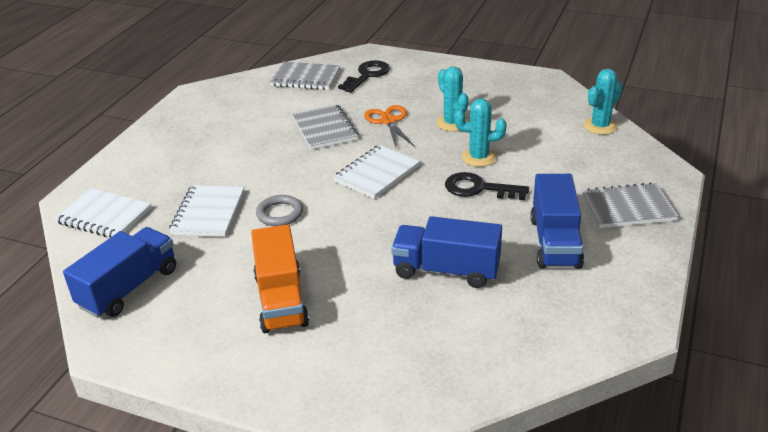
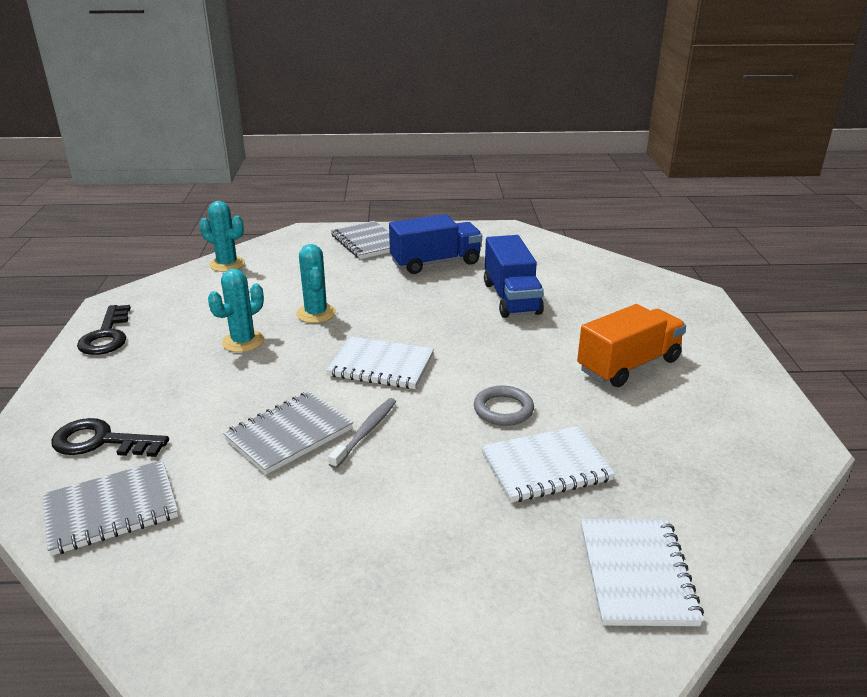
camera: 115 degrees left, 5 degrees down
(129, 288) = (722, 472): blue truck -> none
(303, 154) = (365, 432): none -> grey toothbrush
(305, 78) = (111, 510): grey notebook -> grey notebook turned 75 degrees clockwise
(389, 121) = (250, 387): orange scissors -> none
(478, 188) = (375, 304): black key -> black key (106, 336)

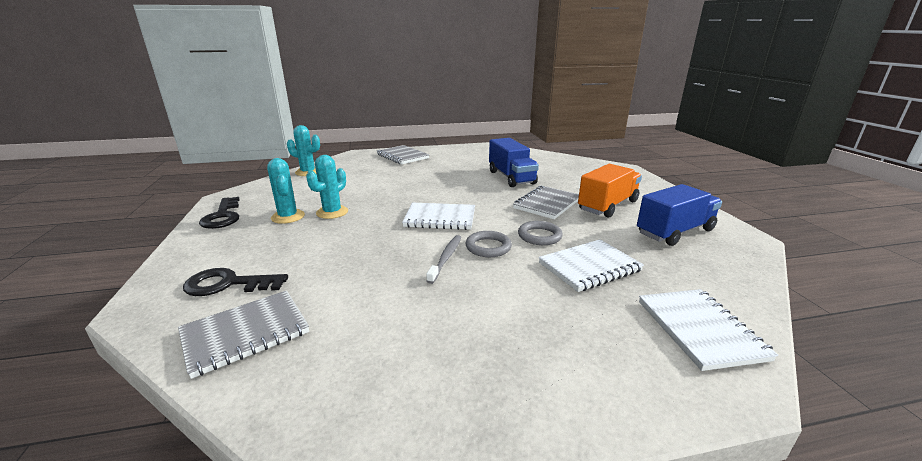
camera: 10 degrees left, 5 degrees down
(289, 434) = (386, 265): grey notebook -> grey notebook (547, 204)
(316, 313) = (381, 193): turquoise cactus -> turquoise cactus (288, 217)
(426, 420) = (488, 247): none -> grey ring
(435, 262) = (452, 163): blue truck -> blue truck (675, 232)

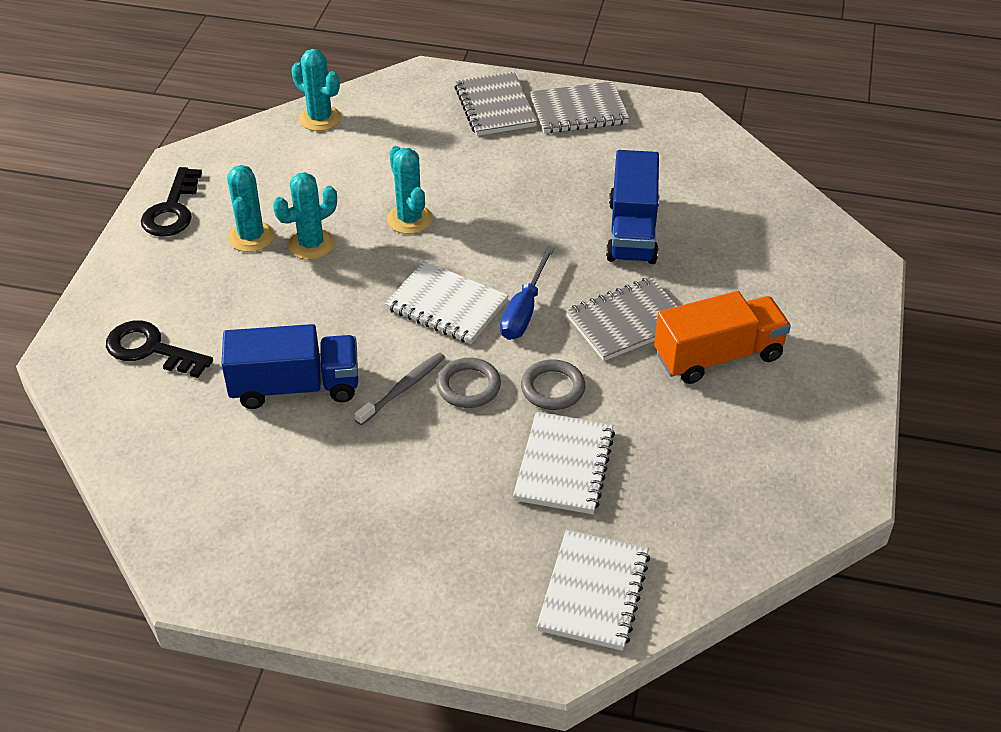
camera: 25 degrees right, 20 degrees up
(246, 334) = (151, 428): grey notebook -> grey notebook (579, 111)
(388, 193) = (409, 219): none -> turquoise cactus
(487, 211) = (524, 310): none -> blue screwdriver
(589, 267) = (564, 465): white notebook -> white notebook turned 75 degrees counterclockwise
(675, 232) = (754, 445): blue truck -> blue truck (295, 387)

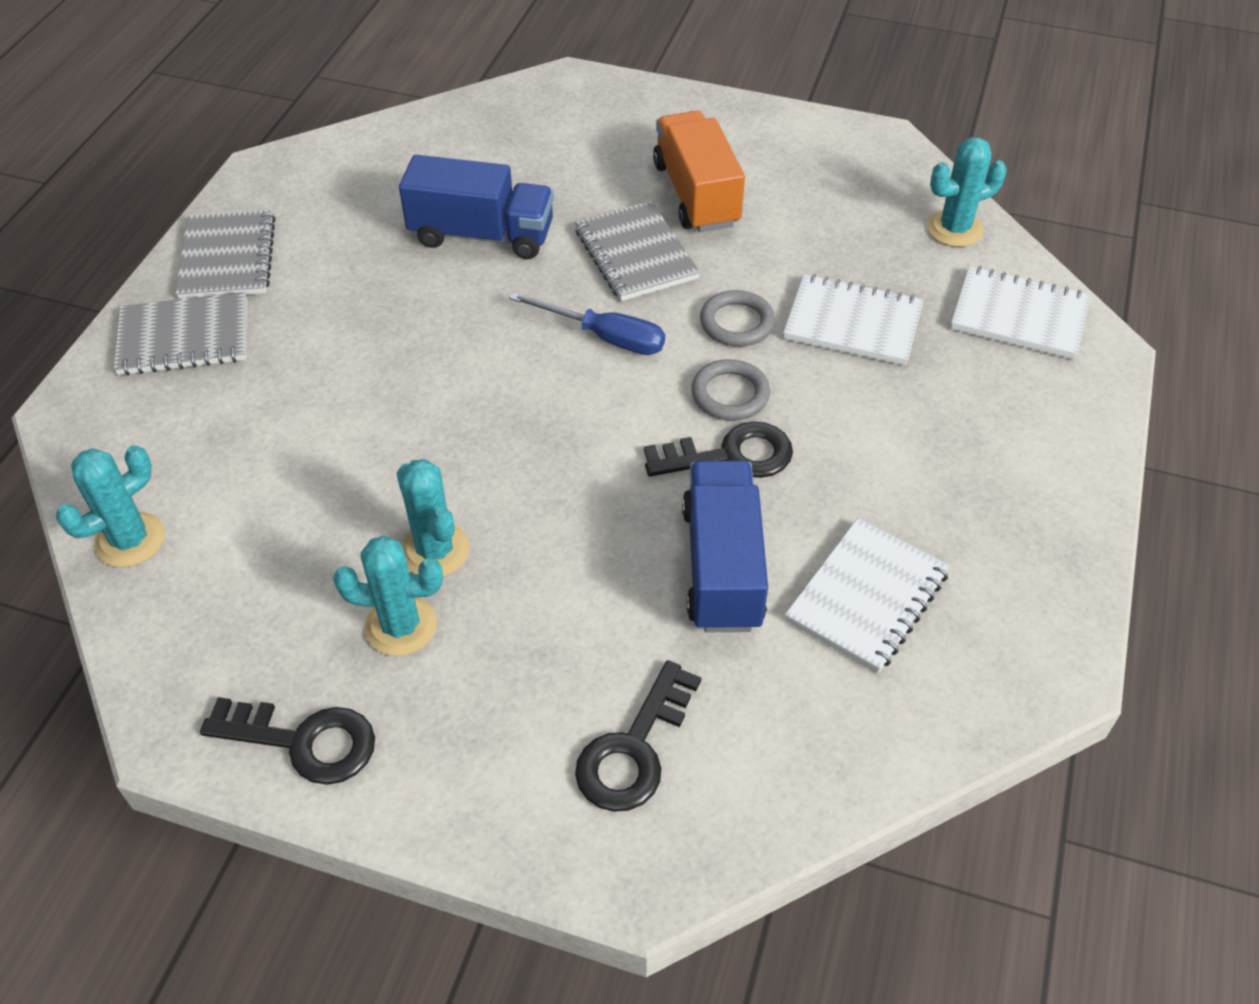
camera: 85 degrees left, 5 degrees up
(403, 389) = (731, 455): grey toothbrush -> black key
(409, 219) = (407, 438): turquoise cactus -> turquoise cactus (954, 229)
(446, 306) = (587, 408): white notebook -> white notebook (867, 597)

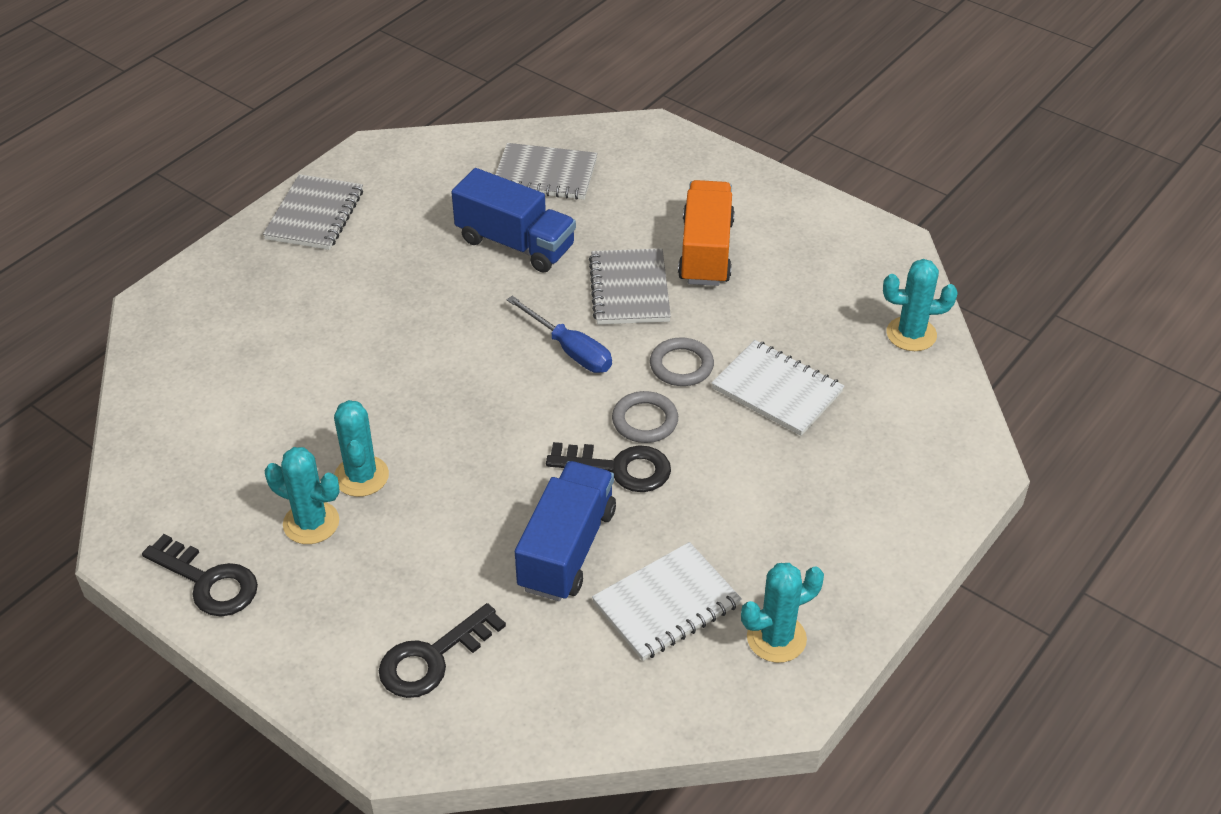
camera: 20 degrees right, 5 degrees down
(130, 540) = (154, 408): turquoise cactus -> turquoise cactus (776, 638)
(184, 338) = (256, 269): grey notebook -> grey notebook (545, 175)
(1018, 316) = (923, 421): white notebook -> none

